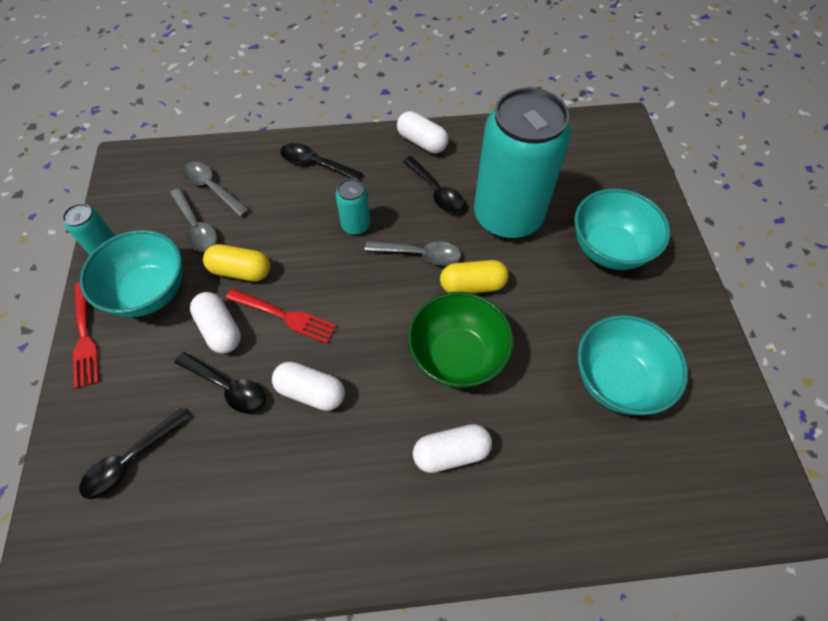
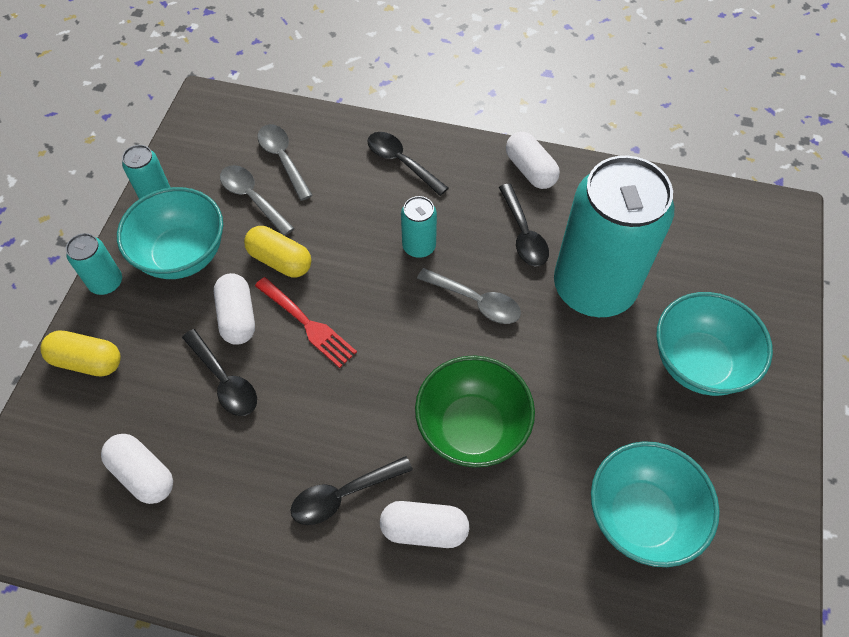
camera: 20 degrees right, 0 degrees up
(84, 337) = (106, 283): red fork -> turquoise can
(130, 460) = (108, 422): black spoon -> black spoon (343, 495)
(196, 227) = (252, 198): grey spoon -> grey spoon turned 150 degrees clockwise
(310, 392) = (304, 414): white capsule -> white capsule (143, 474)
(472, 285) = (521, 355): yellow capsule -> yellow capsule (87, 361)

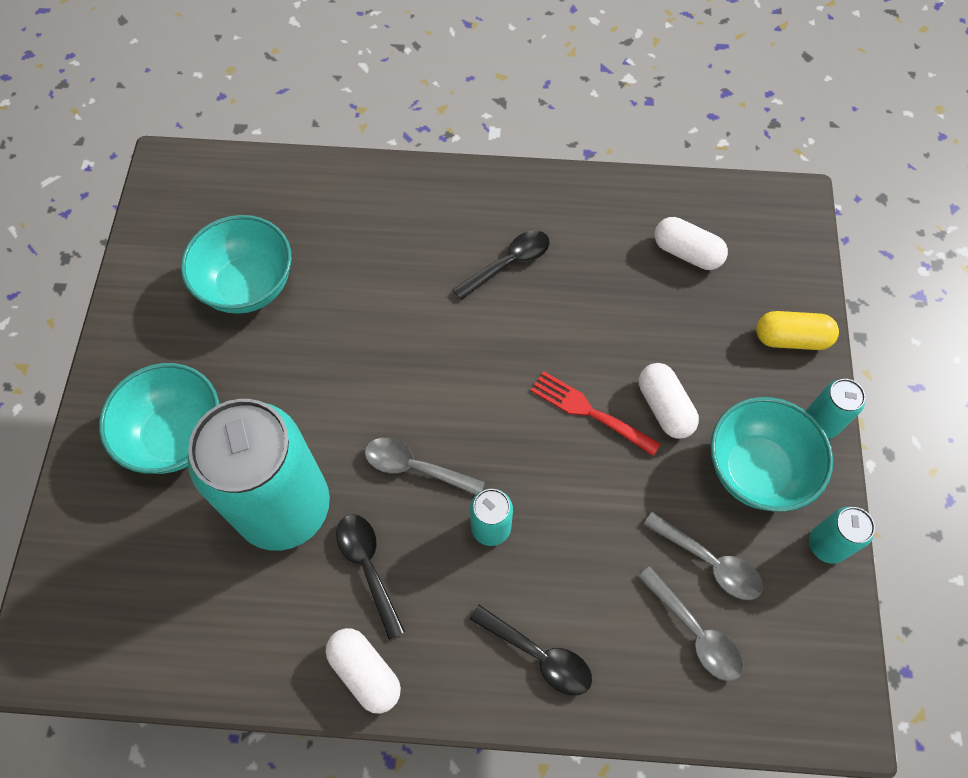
camera: 170 degrees right, 5 degrees up
(224, 381) = (650, 341): black spoon -> none
(280, 260) = (644, 481): yellow capsule -> none
(424, 529) = (434, 249): white capsule -> none
(472, 428) = (403, 335): green bowl -> none

